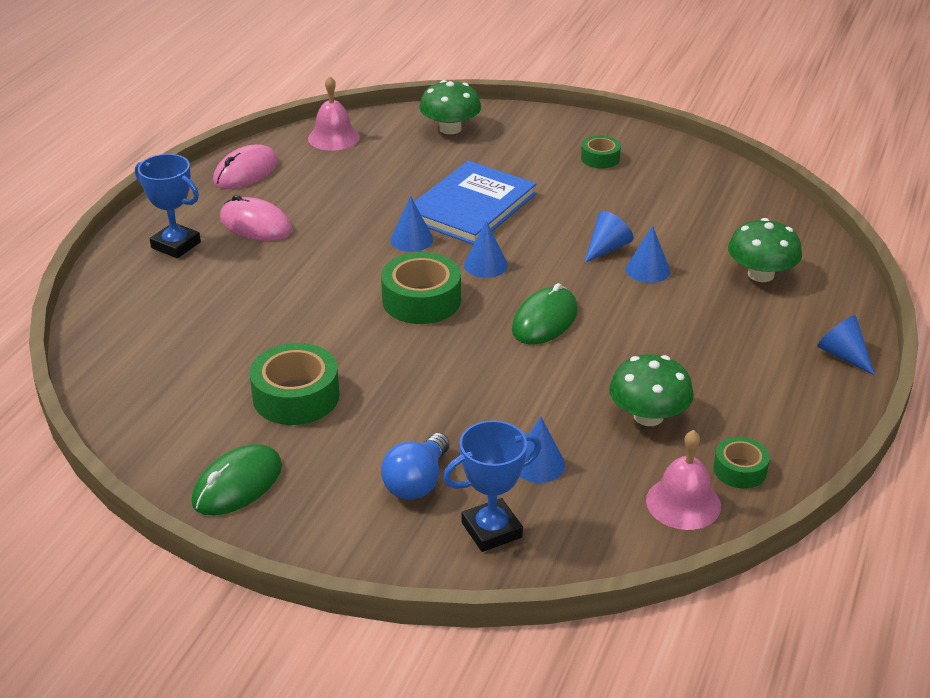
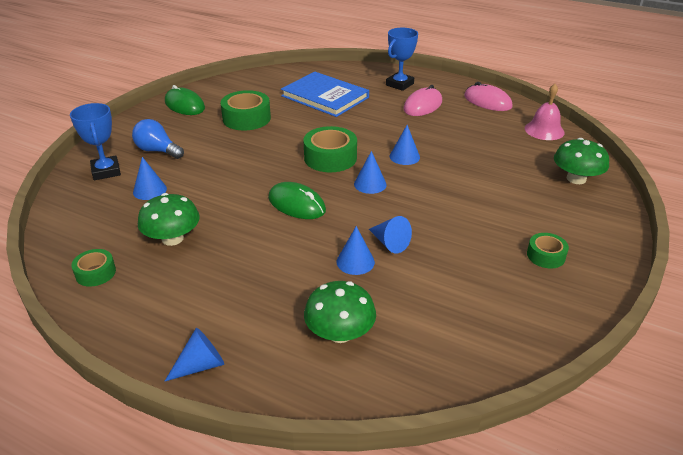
camera: 95 degrees right, 0 degrees up
(471, 207) = (451, 182): blue book -> blue book (325, 97)
(683, 503) = (81, 242): pink bell -> none

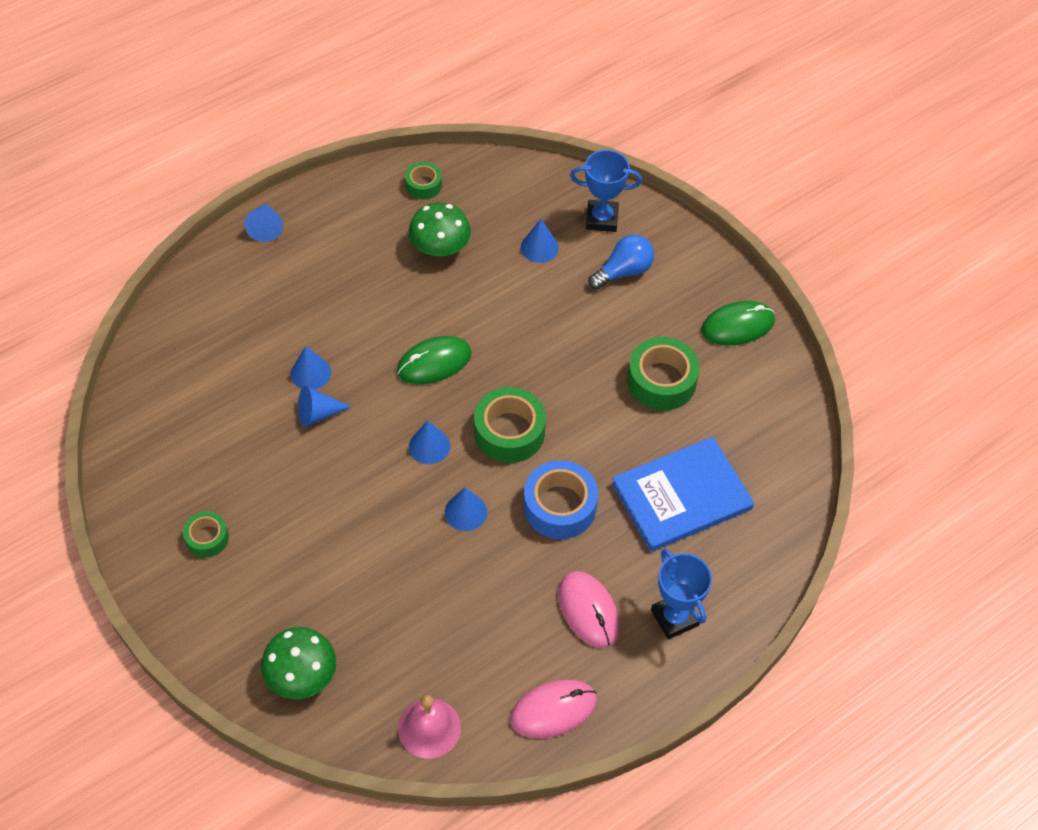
camera: 115 degrees right, 20 degrees up
(340, 333) = (234, 324): green mushroom -> none
(368, 128) = (559, 506): none -> blue tape

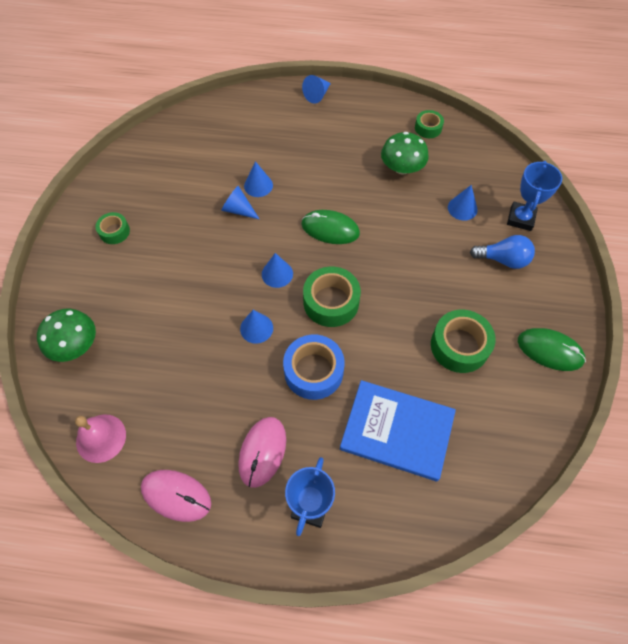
camera: 45 degrees right, 5 degrees up
(601, 219) = (520, 218): blue trophy -> blue trophy turned 60 degrees clockwise

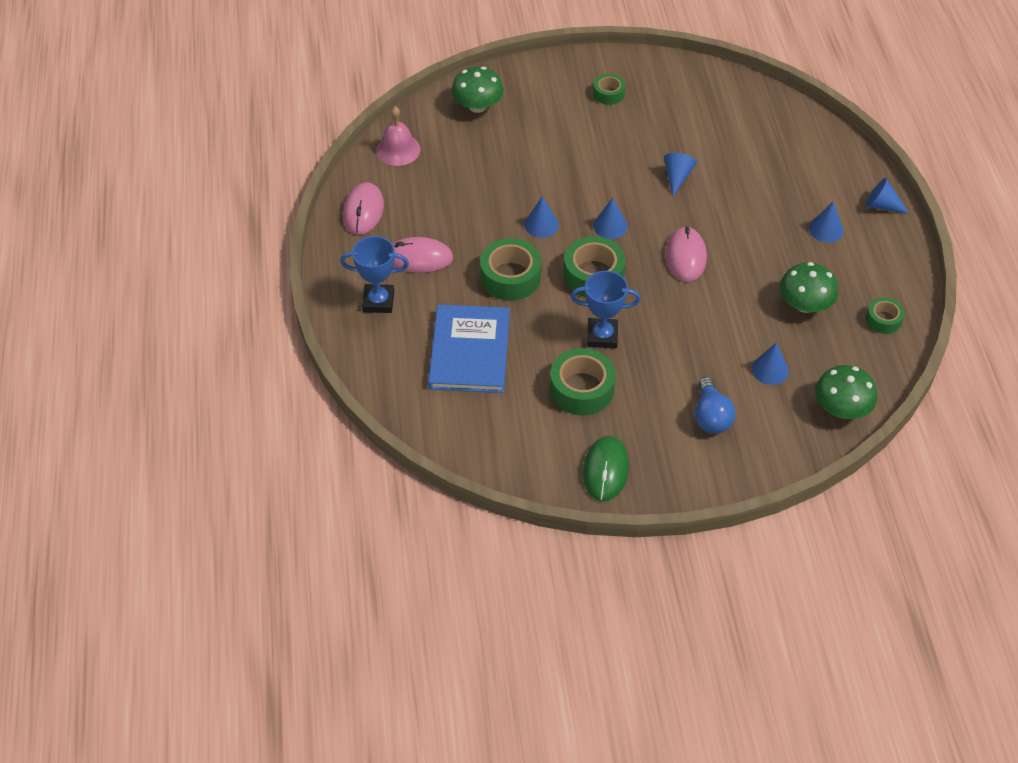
camera: 75 degrees right, 10 degrees down
(258, 185) = (717, 185): blue cone -> blue cone (826, 229)
(313, 371) = (510, 277): blue tape -> green tape
(330, 229) = (686, 256): green mouse -> pink mouse
(506, 176) = (841, 408): none -> green mushroom
(520, 218) = (780, 428): blue trophy -> blue trophy (602, 336)

